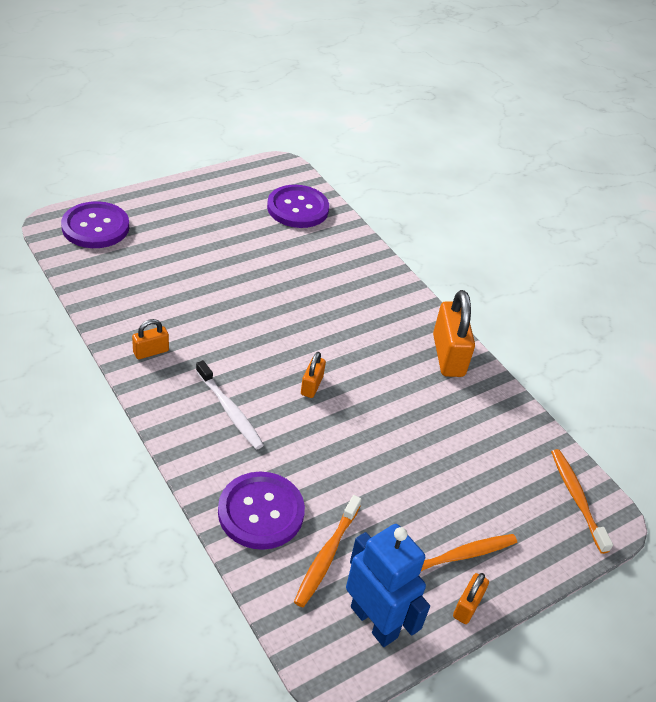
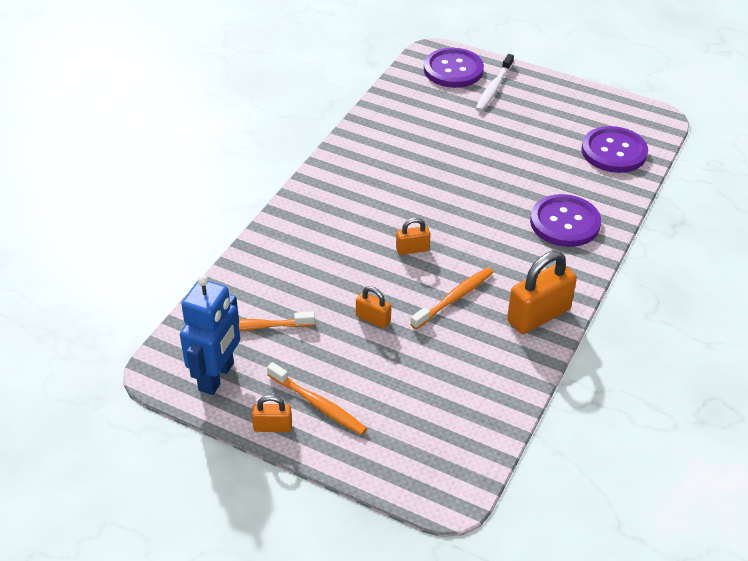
camera: 65 degrees right, 0 degrees up
(151, 351) = (358, 156): orange padlock -> orange padlock (373, 319)
(230, 410) = (342, 219): white toothbrush -> white toothbrush (493, 88)
(261, 512) = (263, 276): purple button -> purple button (565, 222)
(576, 498) = (452, 464): orange toothbrush -> orange toothbrush (454, 298)

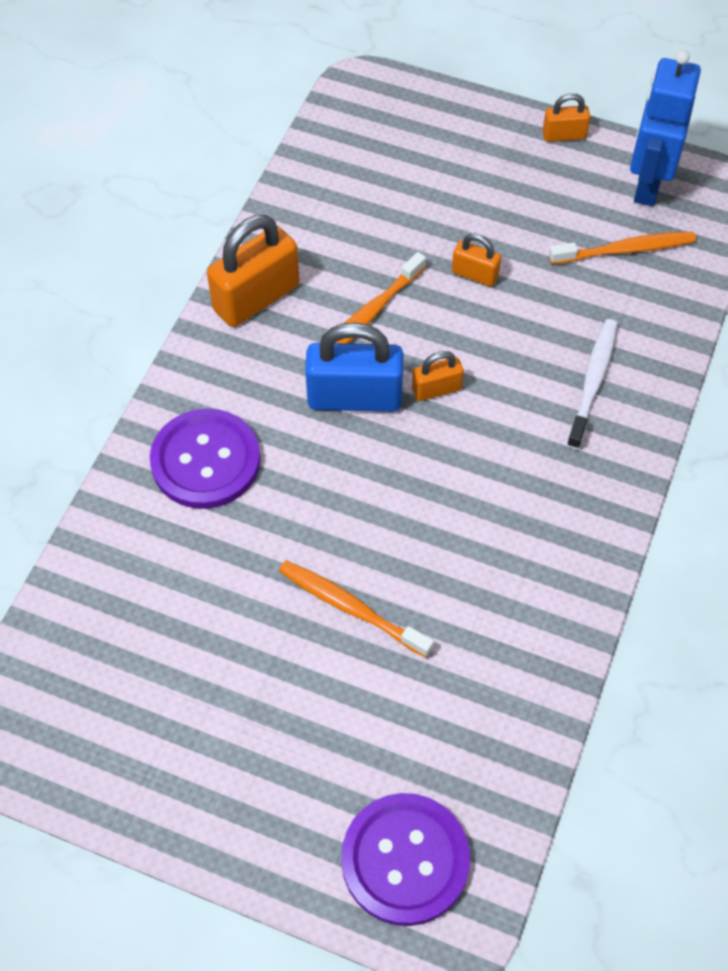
camera: 175 degrees right, 15 degrees up
(318, 405) = (519, 162): orange toothbrush -> orange toothbrush (351, 608)
(468, 249) = (354, 397): none -> blue padlock
(493, 88) = (318, 803): white toothbrush -> white toothbrush (593, 382)
(614, 151) = (101, 634): purple button -> none

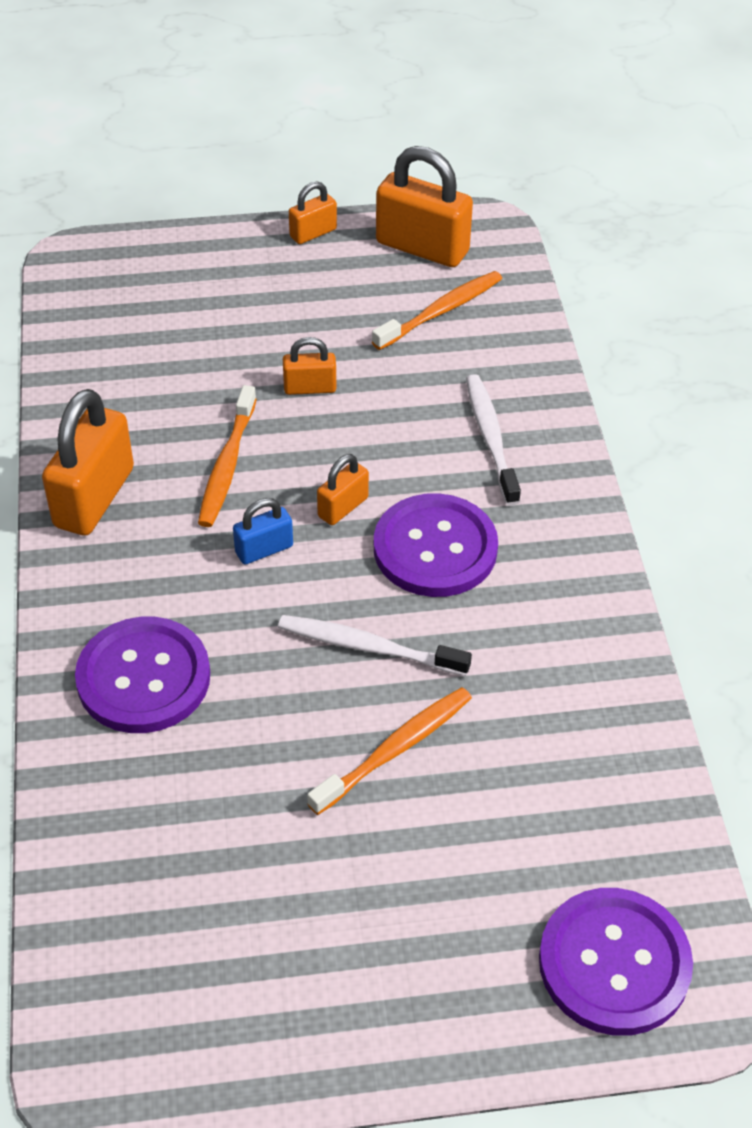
camera: 30 degrees left, 10 degrees down
(351, 608) = (395, 749): orange toothbrush -> orange toothbrush turned 135 degrees clockwise
(354, 397) = (264, 549): blue padlock -> blue padlock, size x0.52
(383, 515) = (368, 647): none -> white toothbrush
(486, 457) = (435, 548): none -> purple button
(647, 184) = (422, 247): blue robot -> orange padlock

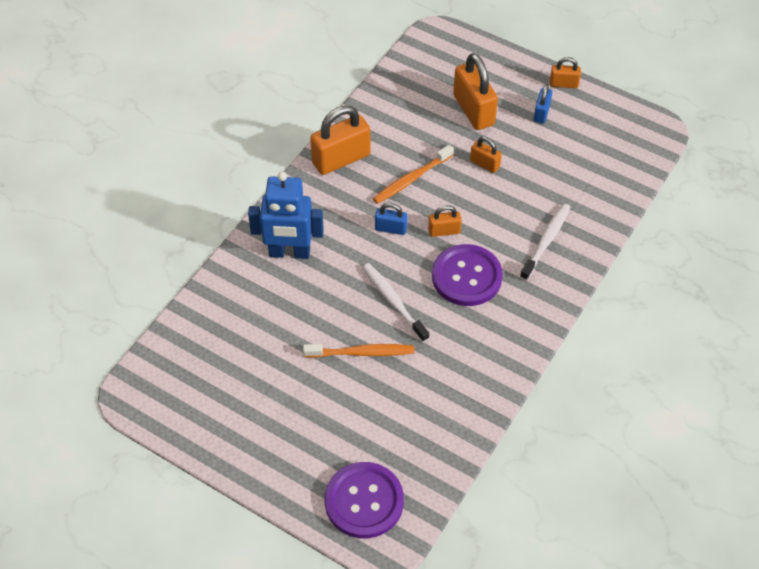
camera: 40 degrees right, 5 degrees up
(143, 678) = (289, 253): purple button -> blue robot
(320, 283) = (541, 113): none -> blue padlock
(422, 247) = (612, 123): orange padlock -> orange padlock (473, 110)
(441, 311) = (587, 162): orange toothbrush -> none

